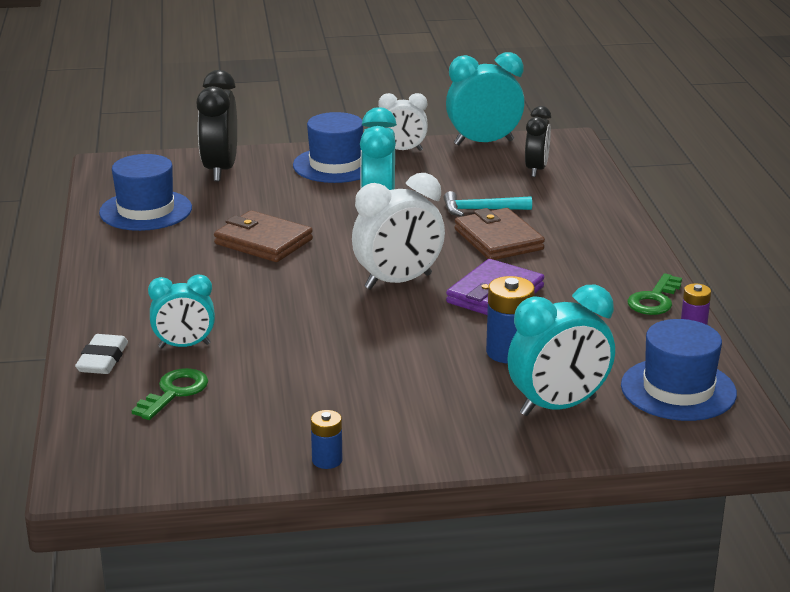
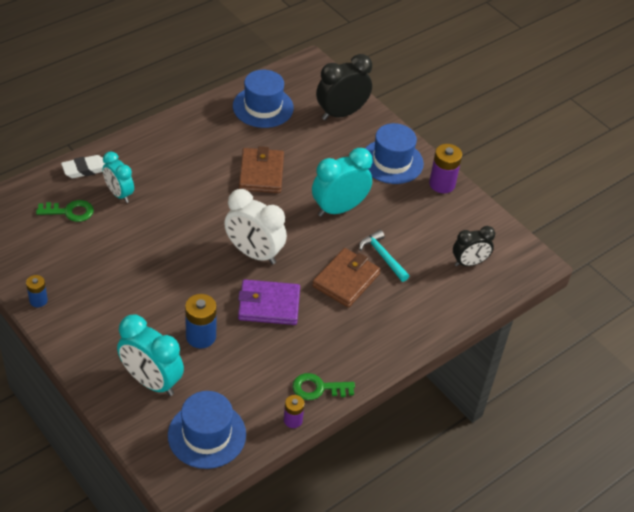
camera: 55 degrees right, 20 degrees up
(402, 150) = (442, 184): white clock -> purple battery
(483, 143) = (490, 220): turquoise clock -> none

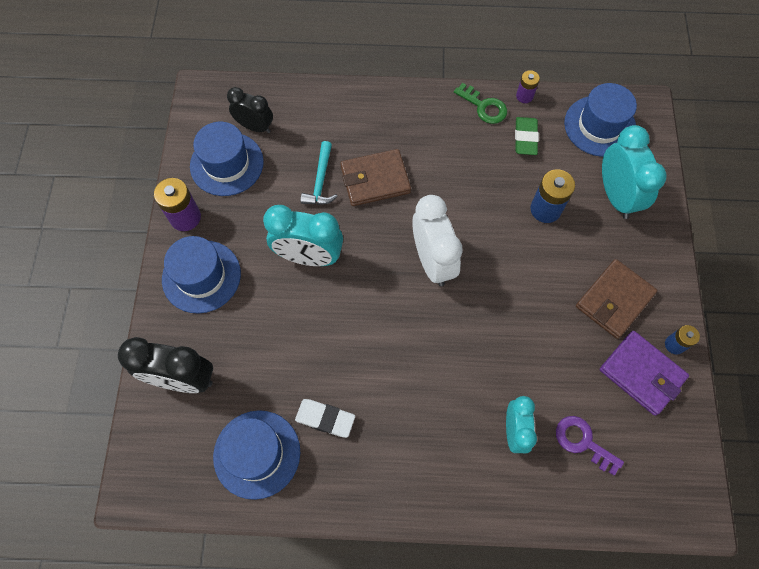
camera: 135 degrees left, 20 degrees up
(70, 211) = (583, 442): green key -> purple key
(85, 169) = (530, 497): white eraser -> white eraser (325, 419)
(261, 173) = (344, 354): brown wallet -> brown wallet (614, 300)
(261, 383) = (525, 138): none -> green eraser
(269, 305) = (463, 200): purple wallet -> purple wallet (641, 374)
(457, 228) = (227, 164): none -> blue hat

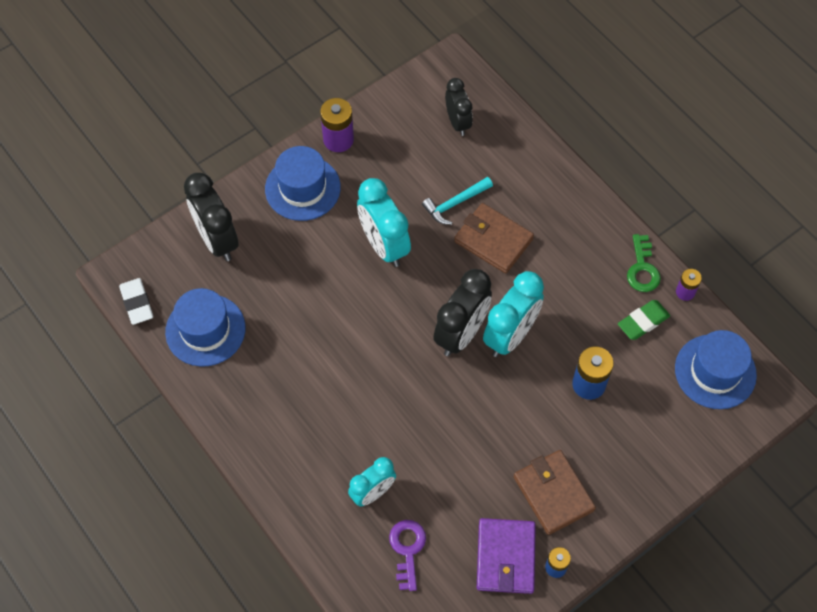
camera: 50 degrees right, 5 degrees down
(227, 164) = (407, 130): blue hat -> none
(325, 419) = (268, 354): white eraser -> white eraser (137, 303)
(432, 261) = (461, 334): white clock -> black clock
(614, 300) = (553, 493): brown wallet -> brown wallet turned 60 degrees clockwise
(616, 196) = (656, 430): turquoise clock -> turquoise clock (510, 335)

